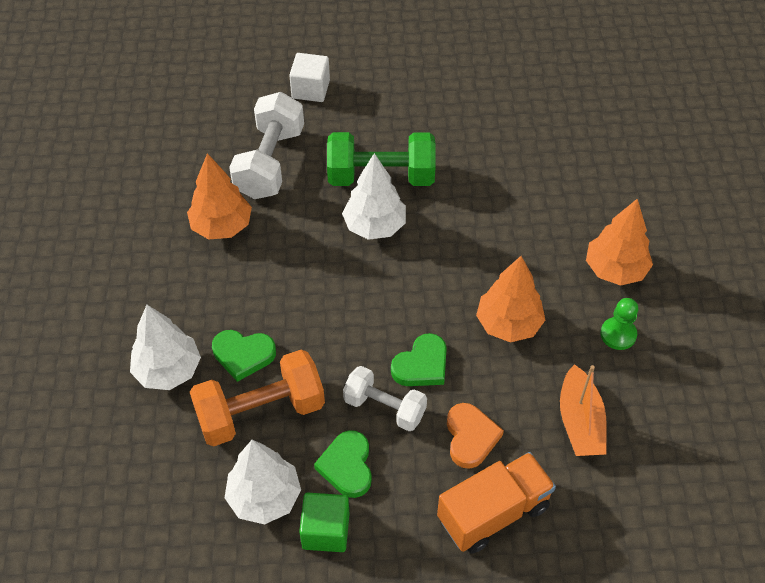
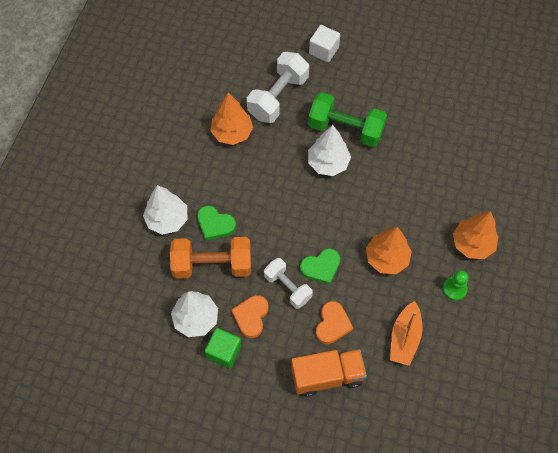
camera: 20 degrees right, 10 degrees up
(347, 466) = (251, 316): green heart -> orange heart

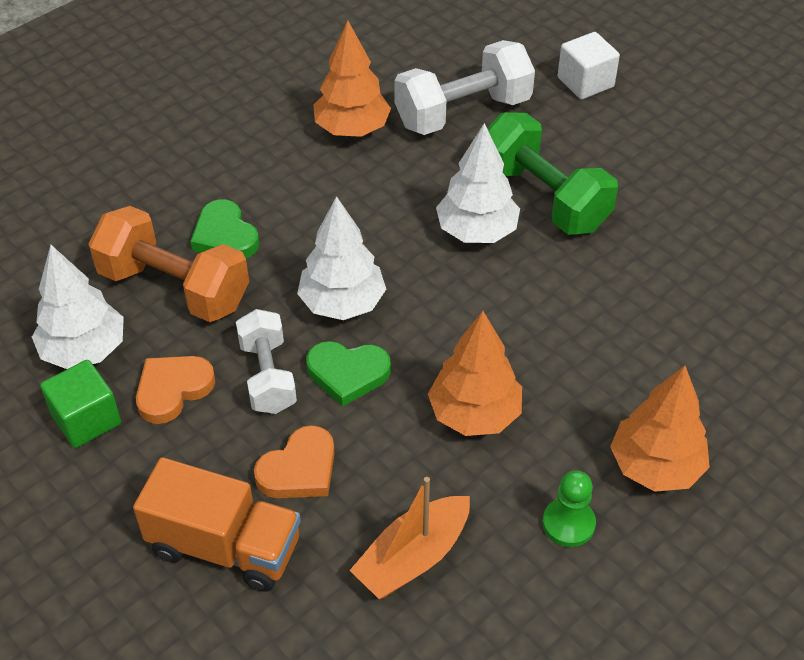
camera: 30 degrees right, 15 degrees down
(167, 219) = (158, 198): white tree -> white tree (342, 303)

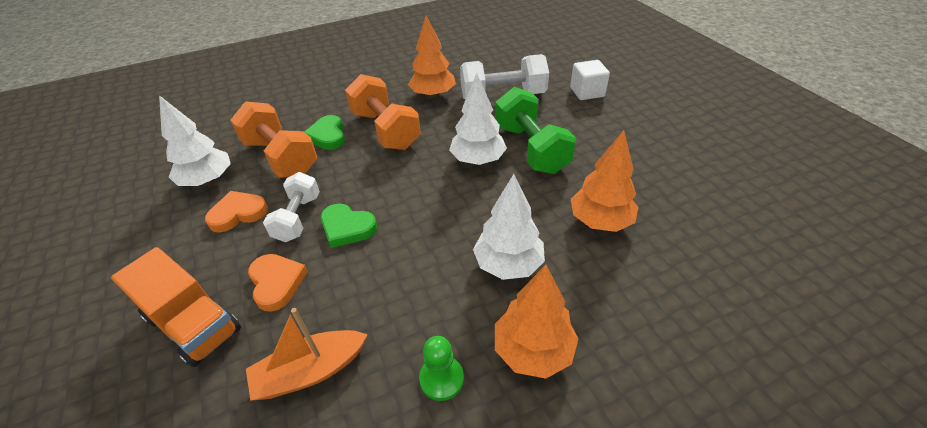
camera: 20 degrees right, 5 degrees down
(86, 419) = (178, 219): green cube -> none
(299, 469) = (276, 283): orange heart -> orange heart turned 90 degrees counterclockwise
(311, 207) = (385, 130): none -> orange dumbbell
(342, 303) = (370, 185): white tree -> white tree (508, 264)
(474, 414) = (415, 274): orange tree -> orange tree (600, 221)

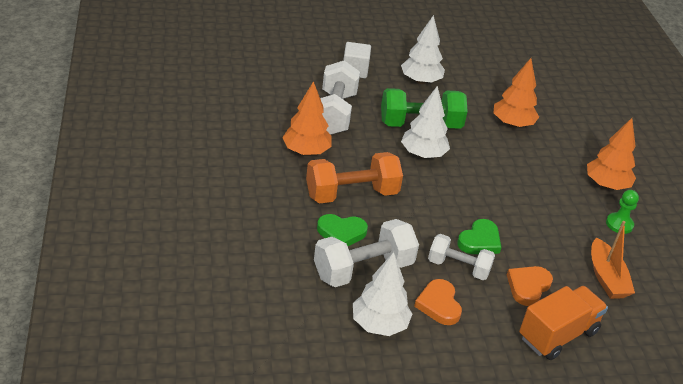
camera: 80 degrees left, 5 degrees down
(276, 283) = (528, 287): orange heart -> orange heart turned 45 degrees counterclockwise
(281, 157) = (363, 269): orange dumbbell -> white dumbbell
(508, 264) = (540, 174): white tree -> white tree (420, 81)

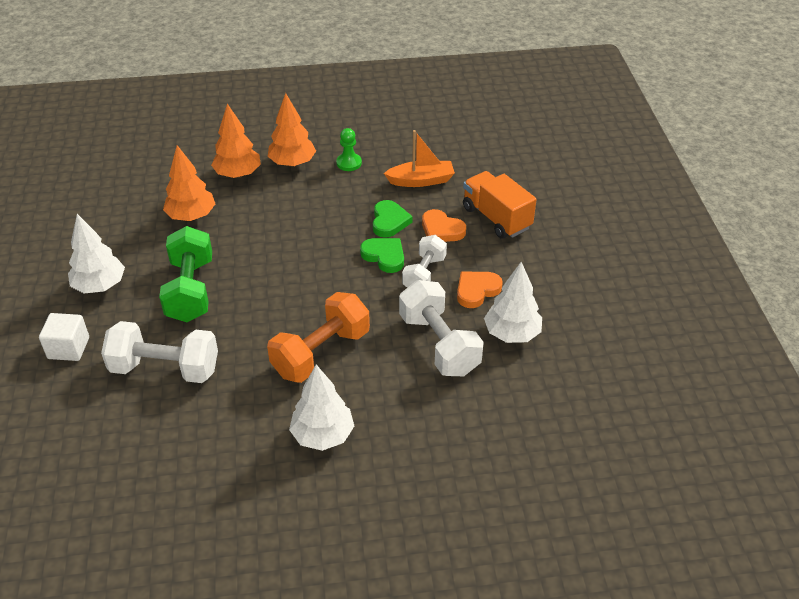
camera: 85 degrees left, 5 degrees up
(306, 151) = (244, 395): orange tree -> orange tree (238, 174)
(341, 233) = (386, 361): green heart -> green heart (389, 221)
(351, 194) = (321, 353): orange dumbbell -> orange dumbbell turned 60 degrees clockwise
(423, 154) = (247, 290): white tree -> white tree (322, 435)
(439, 305) = (476, 290): orange heart -> orange heart turned 150 degrees clockwise

